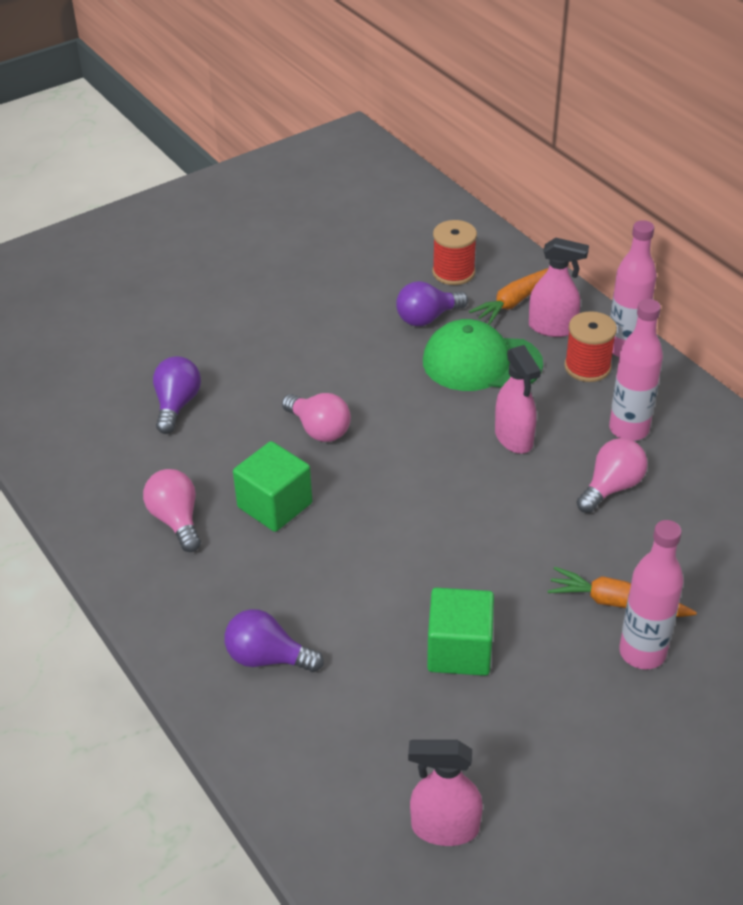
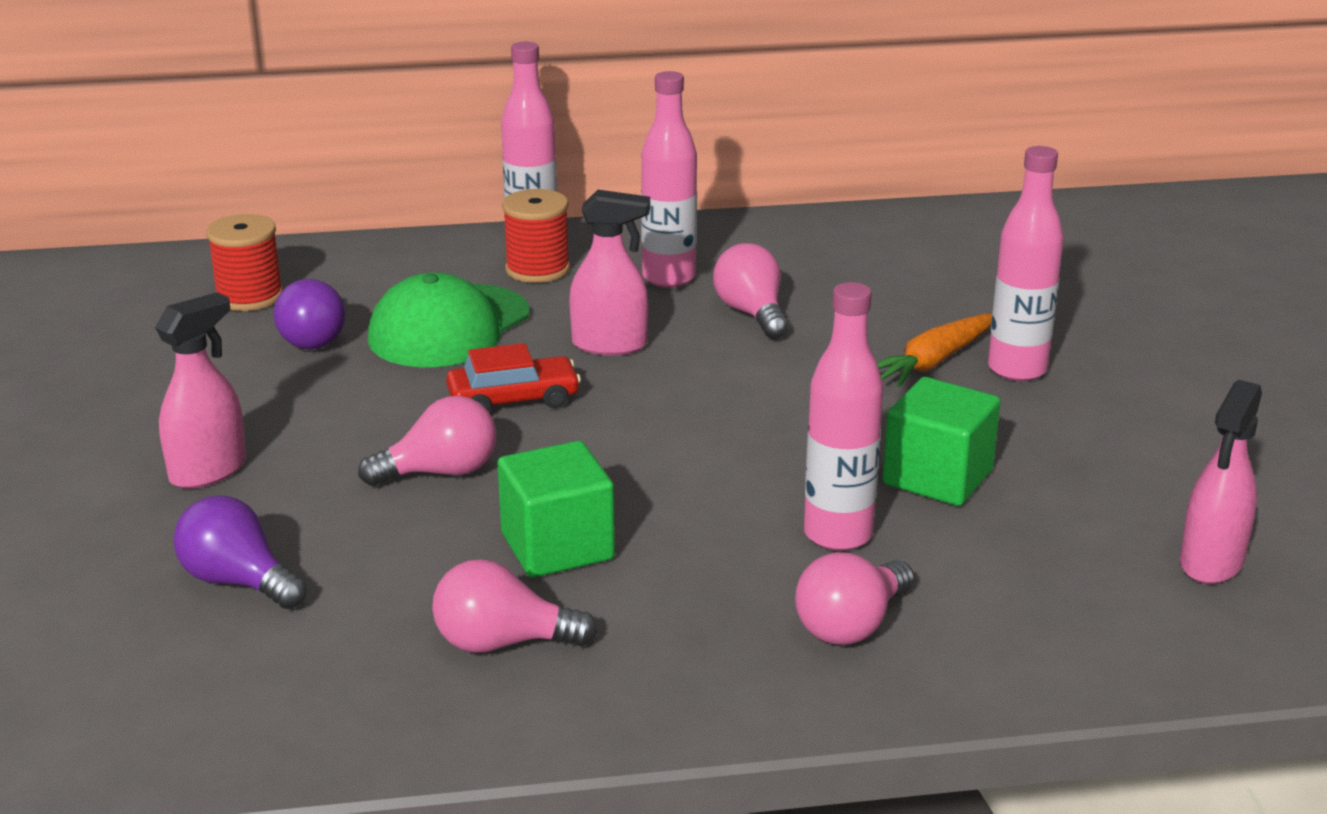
camera: 65 degrees left, 15 degrees down
(267, 658) = (851, 626): purple light bulb -> pink light bulb
(360, 621) = (838, 535): none -> pink bottle
(417, 424) = (513, 399): none -> red car
(515, 301) = (363, 276): orange carrot -> none
(552, 328) = (442, 268): pink spray bottle -> pink spray bottle (208, 471)

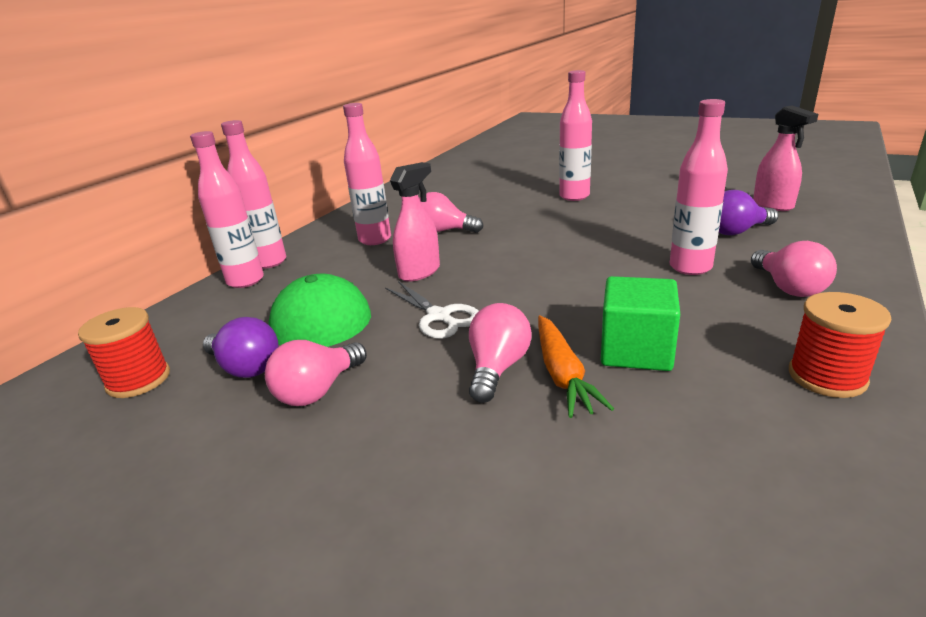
camera: 50 degrees left, 0 degrees up
(208, 471) = (364, 484): pink spray bottle -> none
(238, 581) = (568, 524): purple light bulb -> purple light bulb (736, 231)
(474, 250) = (245, 281): none -> pink bottle
(502, 643) = (750, 407): pink light bulb -> pink light bulb (318, 390)
(513, 399) = (439, 316): red car -> white scissors
(537, 269) = (302, 269): red spool -> red spool (827, 377)
(933, 362) = (546, 208): orange carrot -> orange carrot (562, 374)
(937, 477) = (654, 233): green cube -> none

